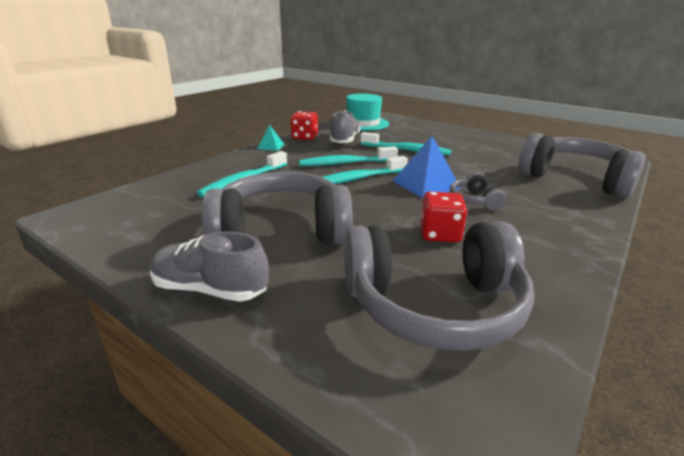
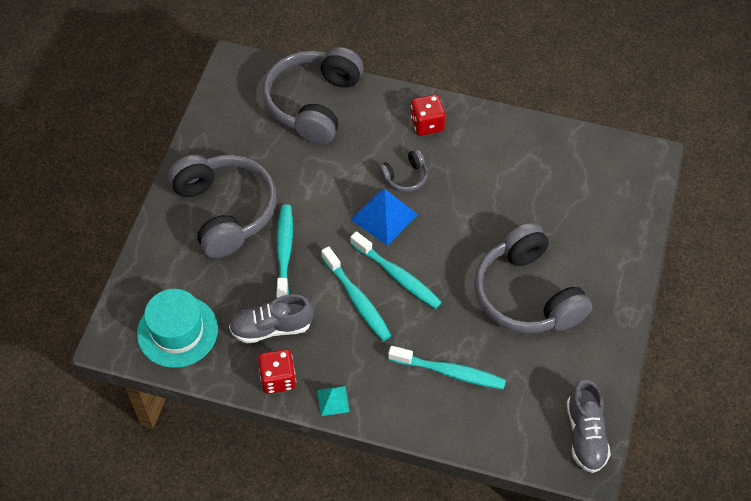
camera: 110 degrees left, 30 degrees up
(210, 289) = (615, 300): grey shoe -> grey shoe (585, 435)
(434, 305) = (566, 184): grey headphones -> grey headphones (225, 211)
(440, 234) = (479, 193): red dice -> red dice (427, 124)

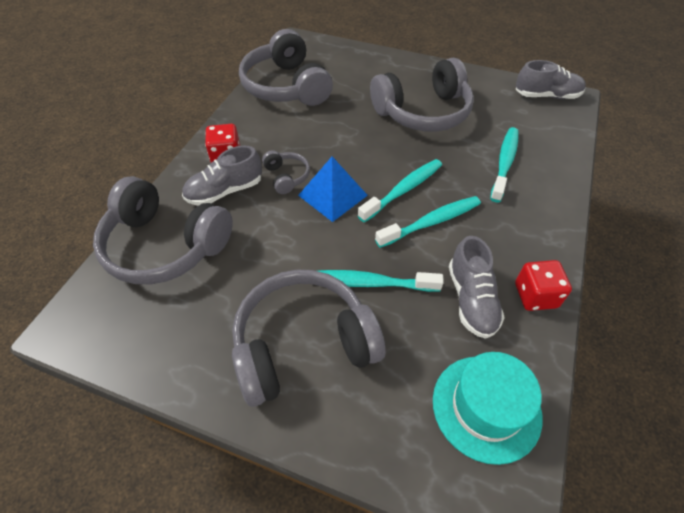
camera: 85 degrees left, 5 degrees down
(333, 400) = (551, 248): turquoise pyramid -> none
(380, 132) = (225, 191): none -> grey shoe
(551, 157) = (286, 86): none -> grey headphones

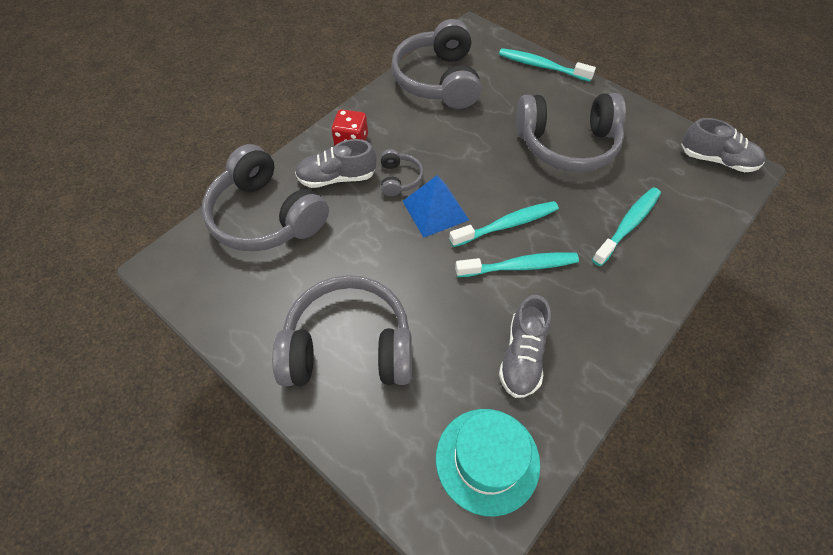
camera: 20 degrees right, 5 degrees up
(370, 283) = (432, 309): turquoise toothbrush -> turquoise toothbrush (541, 66)
(535, 295) = (589, 373): red dice -> none

